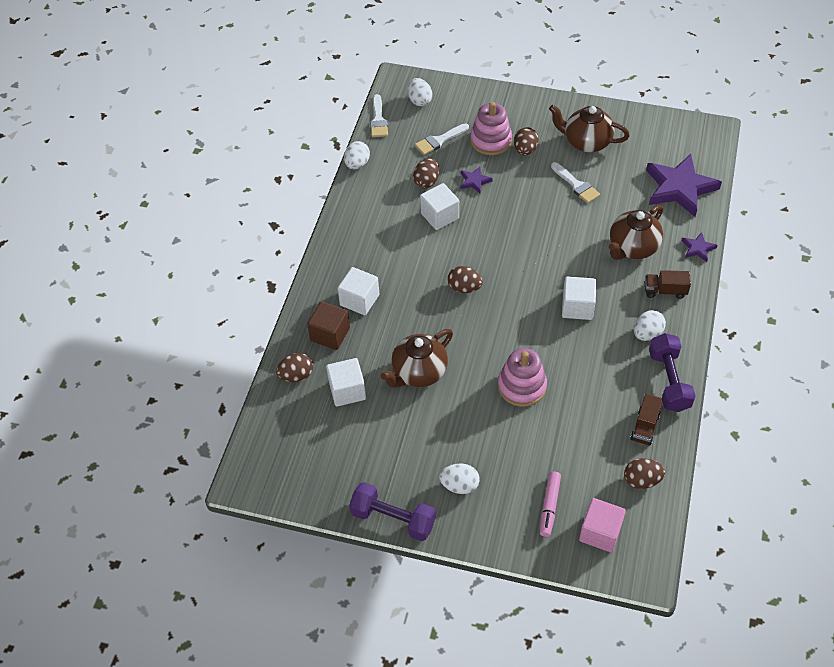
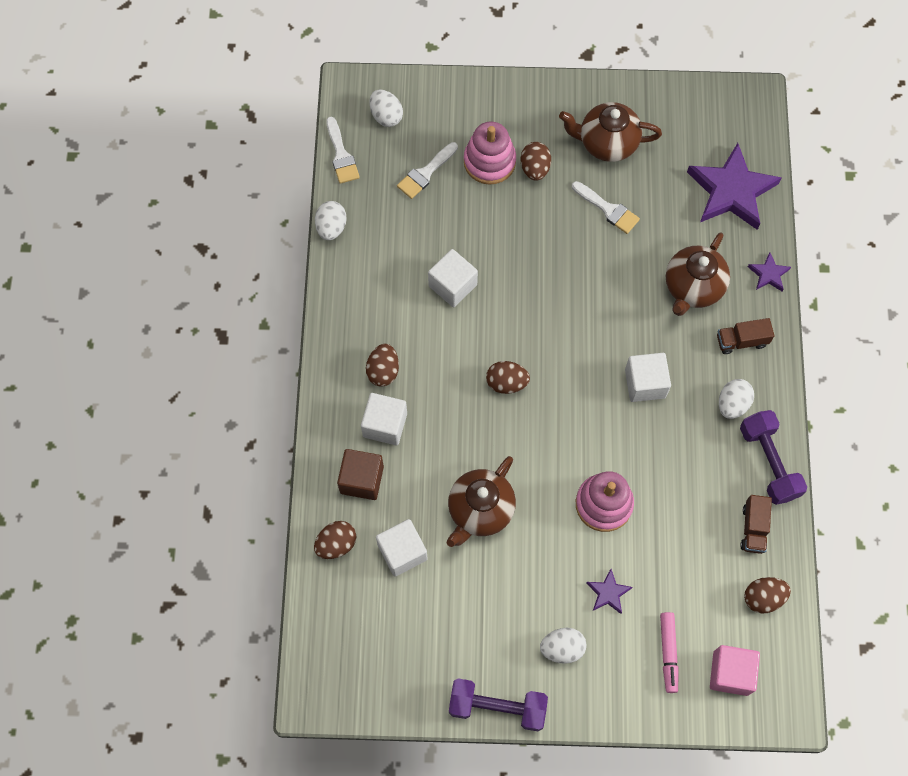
camera: 15 degrees left, 15 degrees up
(426, 181) = (424, 238): brown egg -> brown egg (383, 371)
(474, 181) = (483, 226): purple star -> purple star (608, 593)

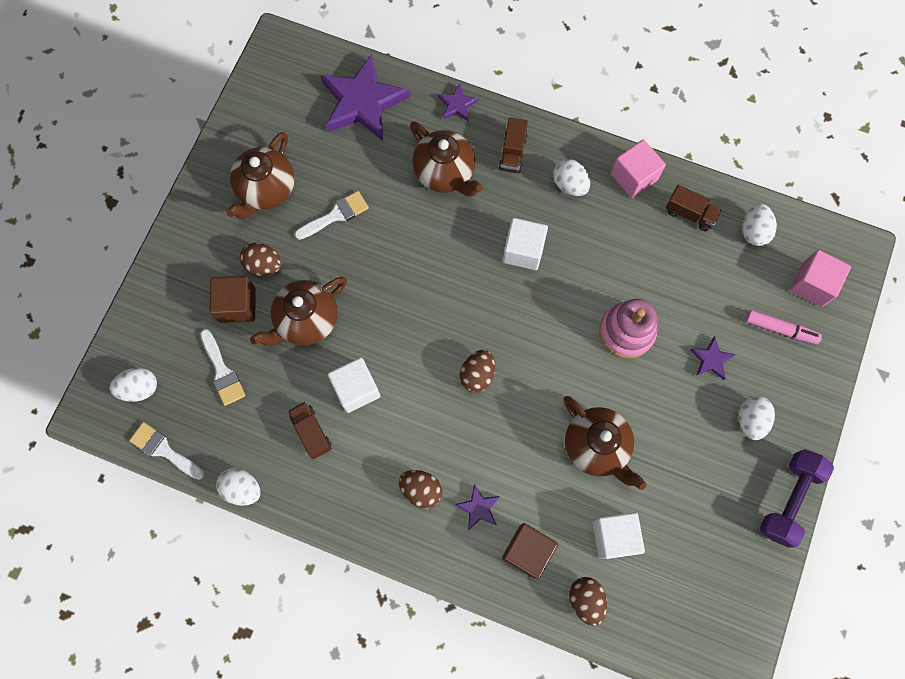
camera: 70 degrees left, 5 degrees up
(341, 155) = (164, 450): white brush -> white brush turned 150 degrees counterclockwise
(385, 425) = (478, 508): white cube -> purple star
(400, 263) = (311, 432): none -> brown truck
(489, 161) = (237, 305): pink stacking toy -> brown cube
(498, 222) = (306, 320): none -> brown teapot
(763, 598) = (753, 231): brown egg -> white egg
(769, 462) = (633, 177): purple dumbbell -> pink cube

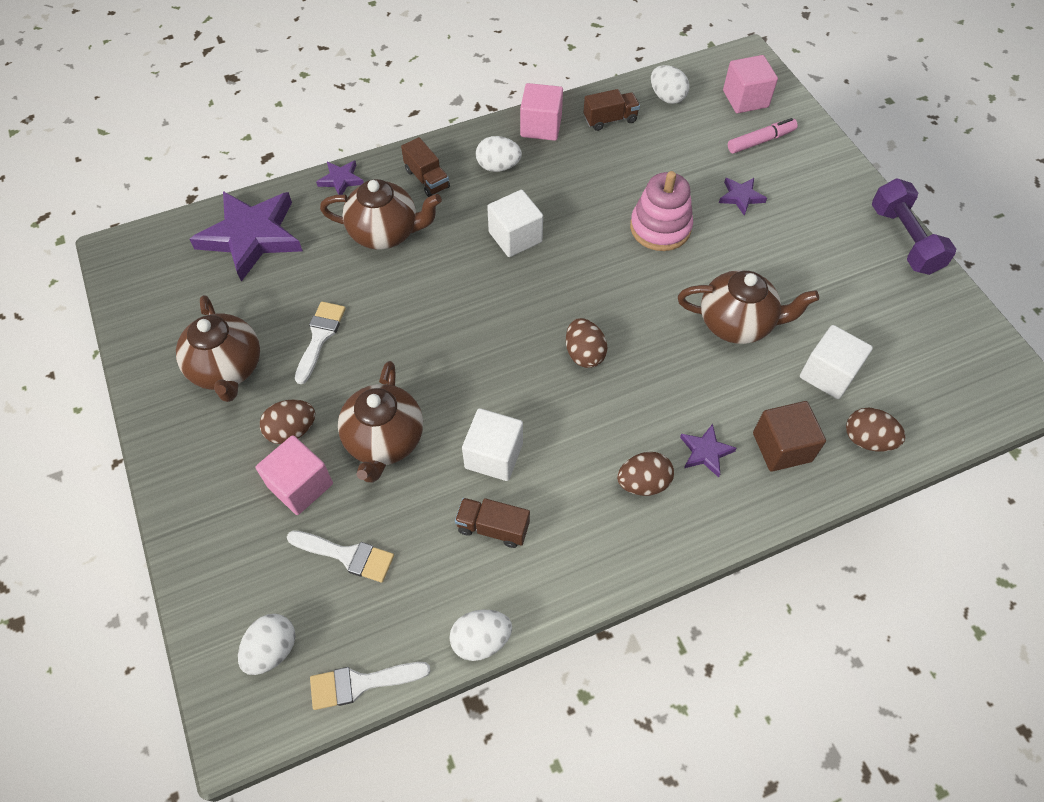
camera: 45 degrees left, 15 degrees down
(237, 305) = (300, 485): brown cube -> pink cube
(750, 420) = (815, 212): white egg -> none

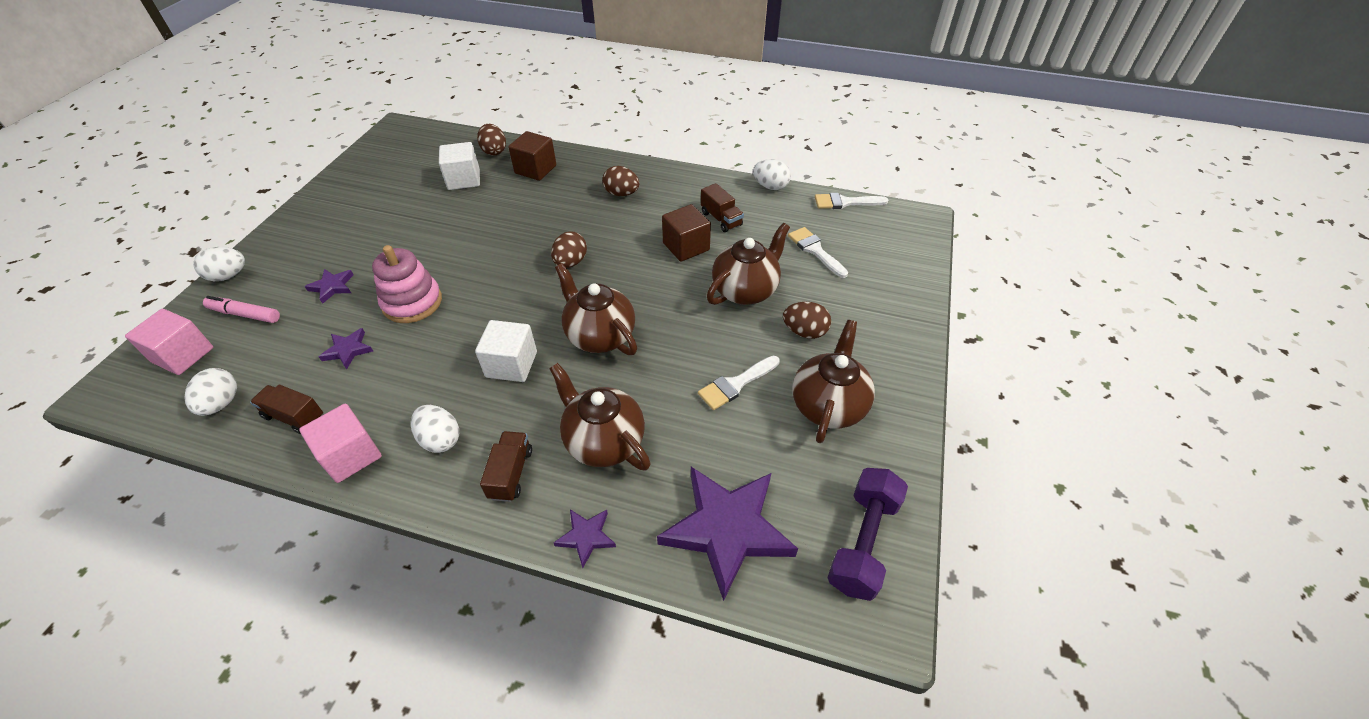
camera: 140 degrees left, 10 degrees down
(272, 650) = (886, 236): white egg -> white egg (228, 276)
(300, 485) = (820, 298): pink cube -> none
(361, 683) = (845, 202): white brush -> white brush turned 150 degrees clockwise
(494, 455) = (686, 246): white cube -> brown cube
(705, 452) = (573, 187): purple star -> purple star (348, 350)
(736, 323) = (465, 225): brown teapot -> brown teapot (600, 336)
(904, 240) = (307, 205): purple dumbbell -> purple dumbbell (863, 542)

